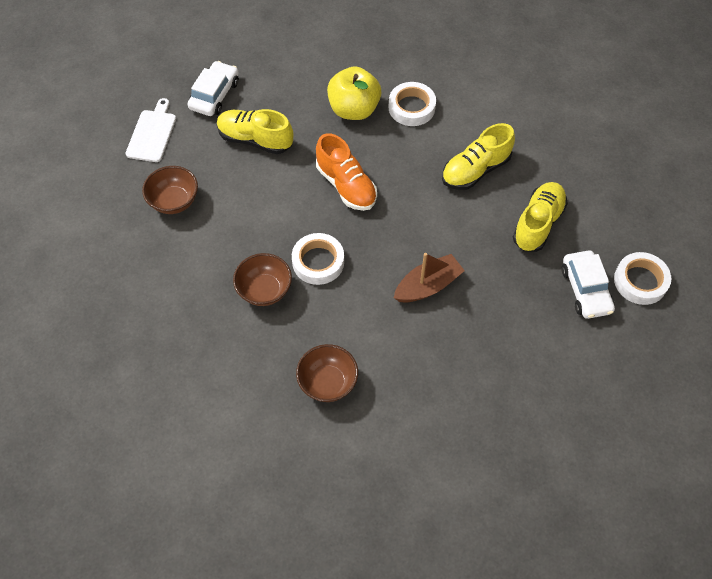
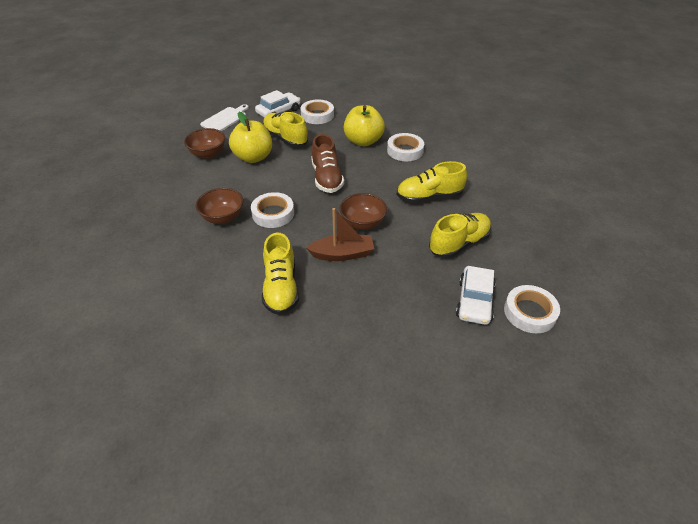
camera: 25 degrees right, 15 degrees down
(236, 185) = (253, 157): none -> yellow apple
(269, 84) = (317, 115): none -> white tape
(328, 382) = (219, 289): brown bowl -> brown bowl (362, 223)
(346, 185) = (327, 178): orange shoe -> brown shoe
(391, 354) = (281, 288): none -> yellow shoe

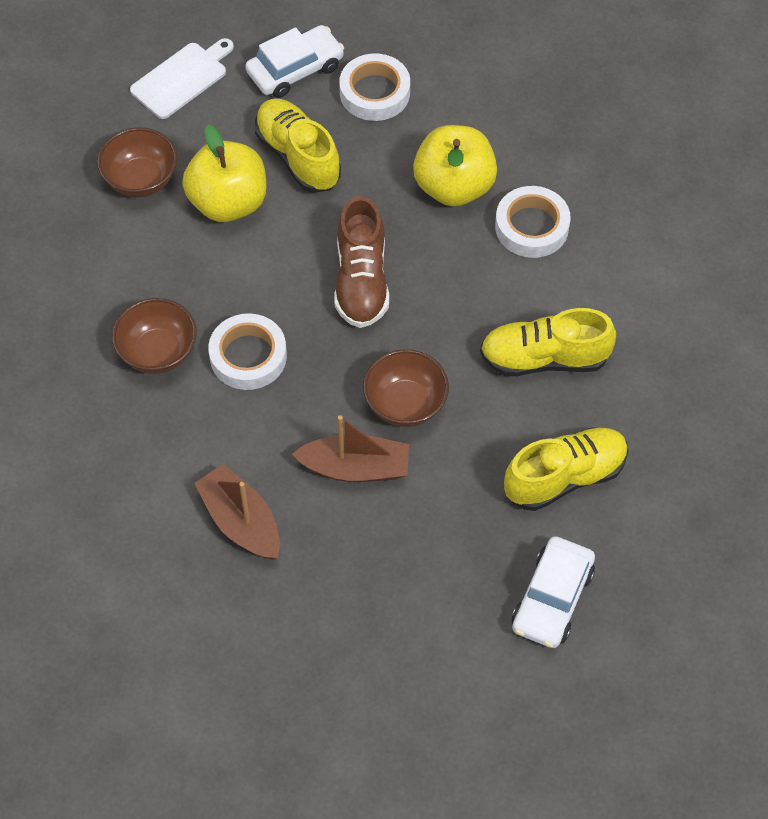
camera: 10 degrees right, 15 degrees up
(281, 288) = (241, 521): yellow shoe -> brown boat
(529, 312) = (635, 634): white tape -> none

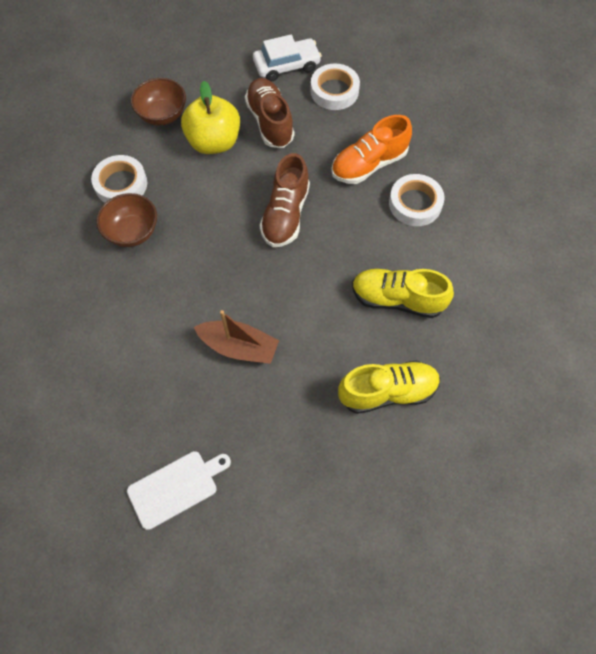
camera: 15 degrees right, 5 degrees up
(182, 78) = (211, 56): white cutting board -> white cutting board (176, 487)
(241, 521) = (146, 366): brown boat -> none
(248, 356) = (191, 249): white tape -> white tape (121, 184)
(298, 156) = (270, 122): yellow shoe -> brown shoe
(405, 404) = (288, 309): brown bowl -> none
(454, 187) = (369, 164): yellow apple -> orange shoe
(552, 599) = (351, 485): white car -> none

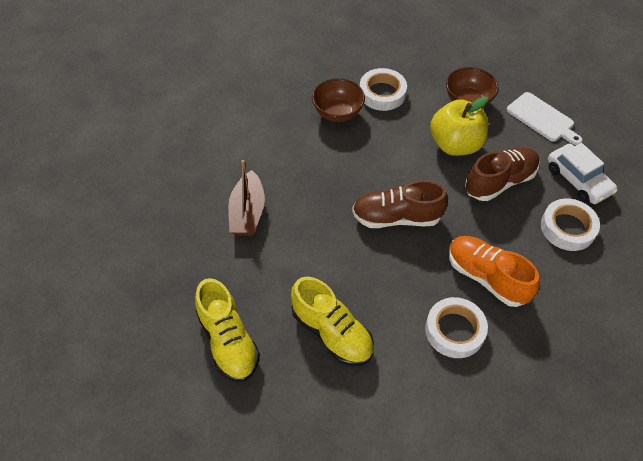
camera: 75 degrees right, 10 degrees down
(176, 487) = (115, 199): white cutting board -> white cutting board (542, 119)
(397, 299) = (331, 333): yellow shoe -> yellow shoe turned 135 degrees clockwise

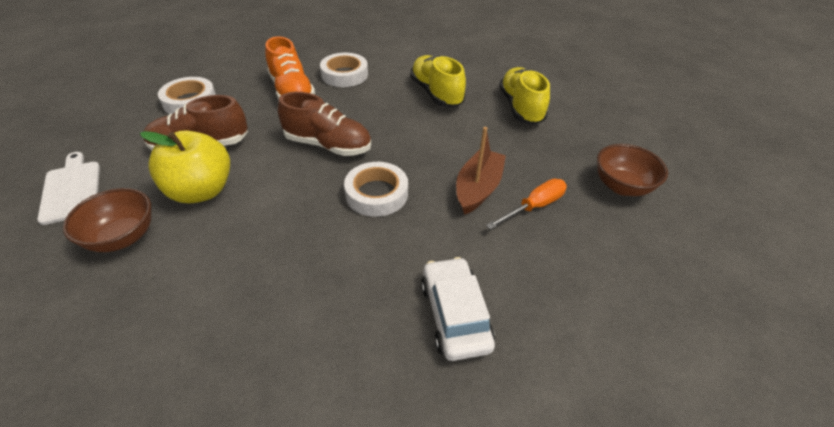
camera: 160 degrees left, 10 degrees down
(198, 209) = (534, 206): none -> orange screwdriver
(337, 113) = (304, 276): brown bowl -> brown bowl (621, 186)
(382, 93) = (218, 287): white tape -> white tape (376, 194)
(578, 180) = (129, 127): white car -> white car (455, 315)

